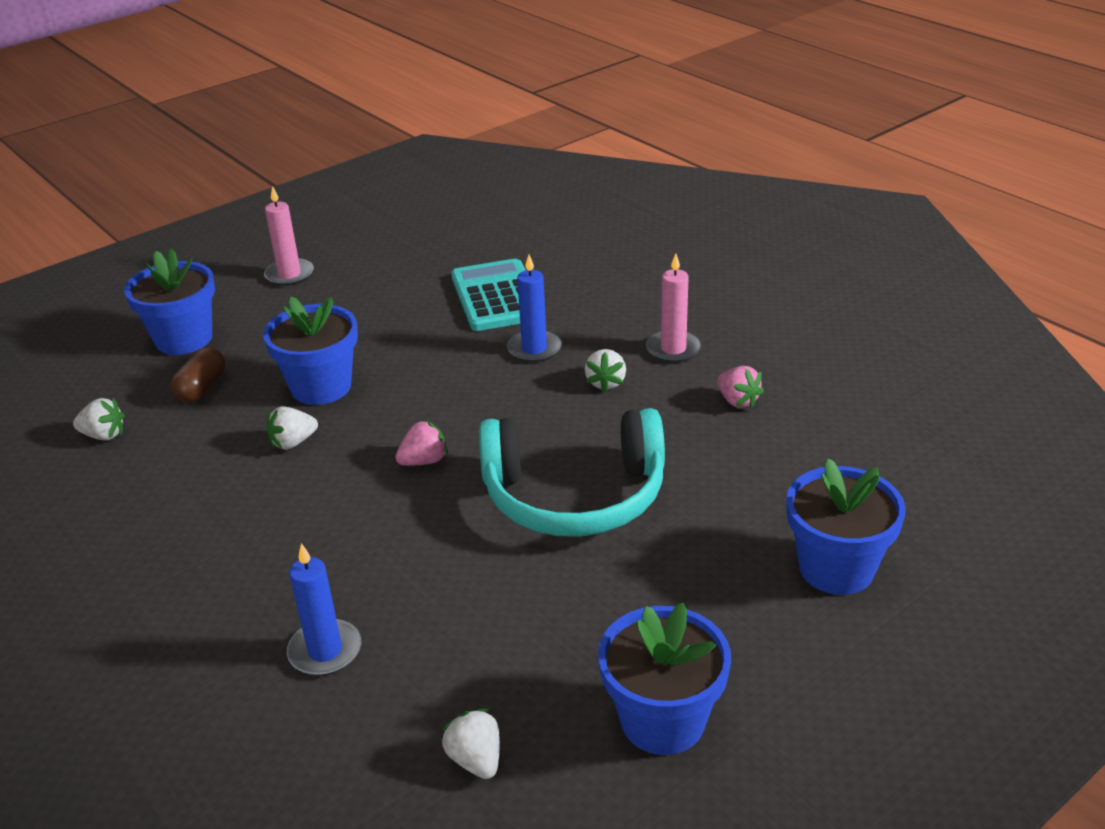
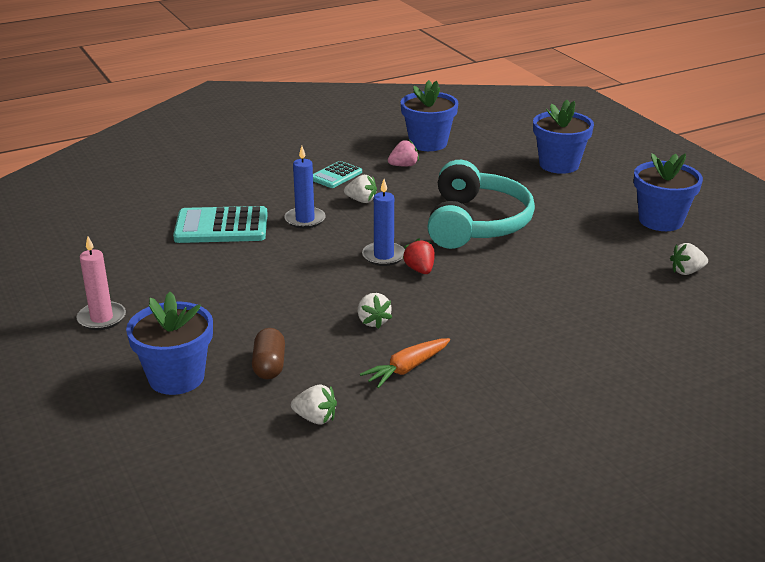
camera: 80 degrees left, 5 degrees down
(104, 435) = (315, 418): white strawberry -> white strawberry turned 90 degrees clockwise
(191, 484) = (407, 368): none -> orange carrot
(202, 388) = (269, 365): brown capsule -> brown capsule turned 60 degrees clockwise
(321, 387) = (302, 307): blue flower pot -> blue flower pot (428, 143)
(325, 651) = (600, 314): blue candle -> blue candle (383, 256)
(424, 461) = (420, 270): pink strawberry -> red strawberry
(673, 349) = (336, 175): pink candle -> turquoise calculator

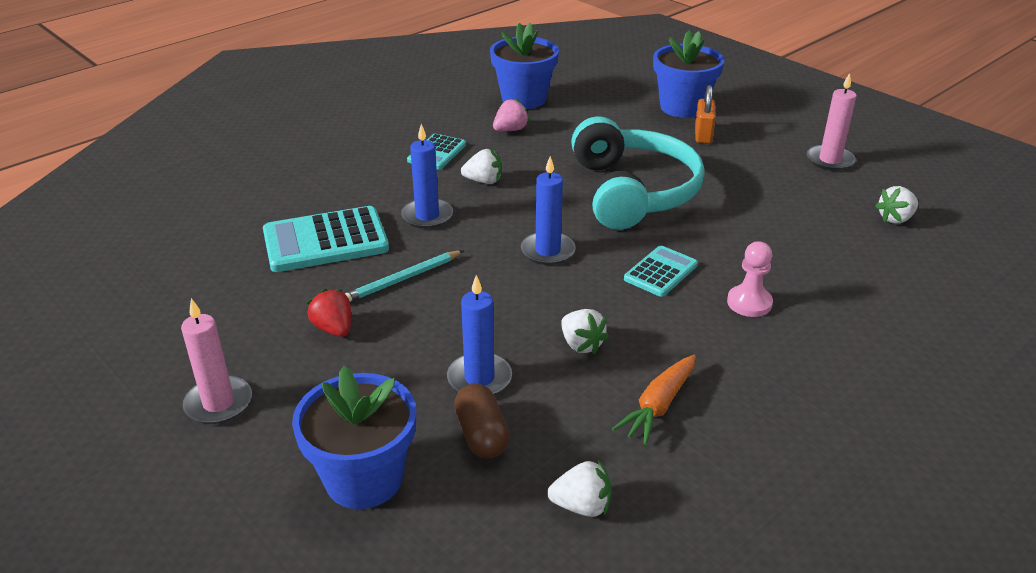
camera: 15 degrees left, 5 degrees up
(265, 260) = (403, 279): none -> turquoise pencil
(286, 331) = (479, 378): none -> blue candle
(420, 270) = (600, 263): red strawberry -> red strawberry (334, 329)
(463, 282) = (661, 272): none -> turquoise calculator
(520, 313) = (749, 303): none -> pink pawn
(562, 188) = (703, 135): none -> orange padlock
(660, 220) = (829, 160): blue flower pot -> pink candle

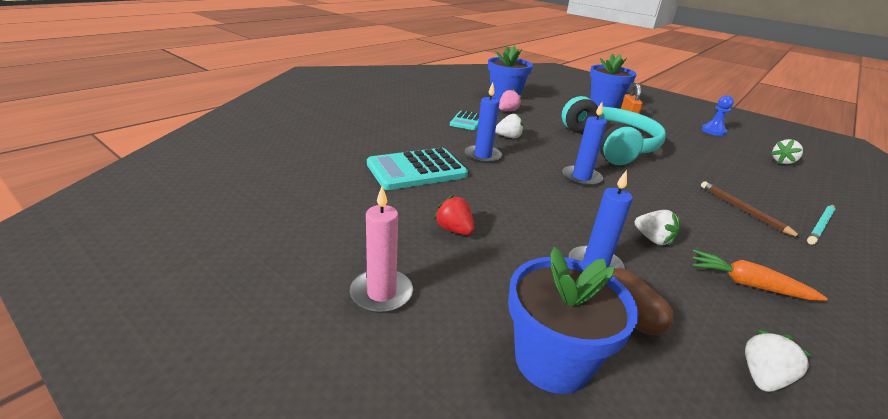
camera: 10 degrees left, 5 degrees down
(403, 279) = (489, 195): turquoise pencil -> turquoise pencil (821, 226)
(582, 506) = (762, 377): white strawberry -> white strawberry turned 45 degrees counterclockwise
(658, 406) = (748, 284): orange carrot -> orange carrot turned 90 degrees clockwise
(661, 272) = (668, 191): turquoise calculator -> none
(749, 303) = (743, 210): pink pawn -> brown pencil
(829, 160) = (713, 131): pink candle -> blue pawn

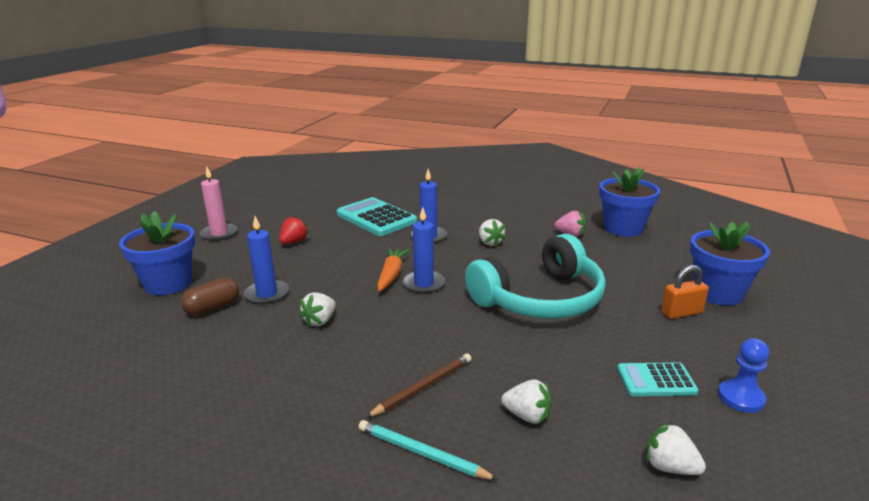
camera: 75 degrees right, 5 degrees down
(467, 121) = (507, 220): turquoise calculator -> turquoise calculator (656, 380)
(748, 284) = (263, 367): orange carrot -> orange carrot (391, 275)
(762, 377) = (152, 357): white strawberry -> white strawberry (527, 416)

